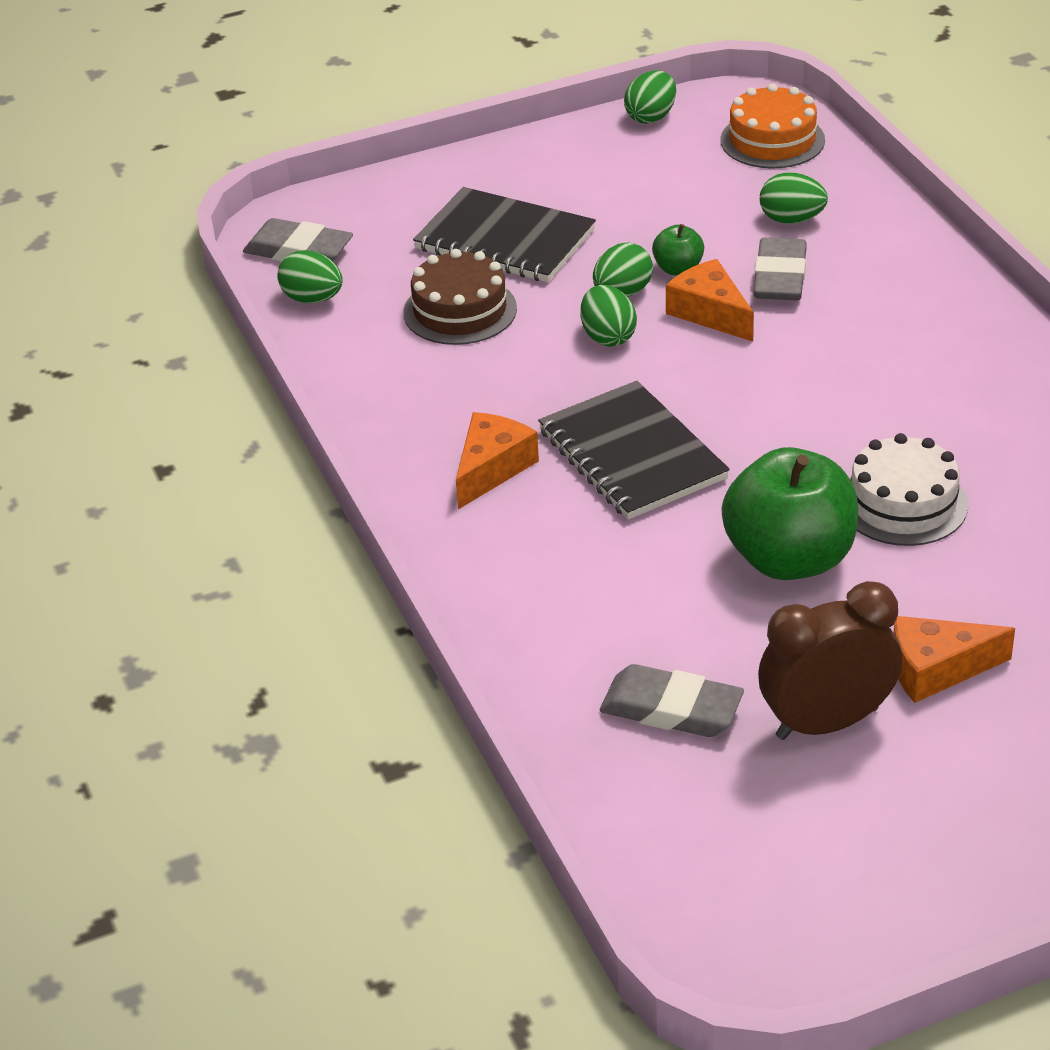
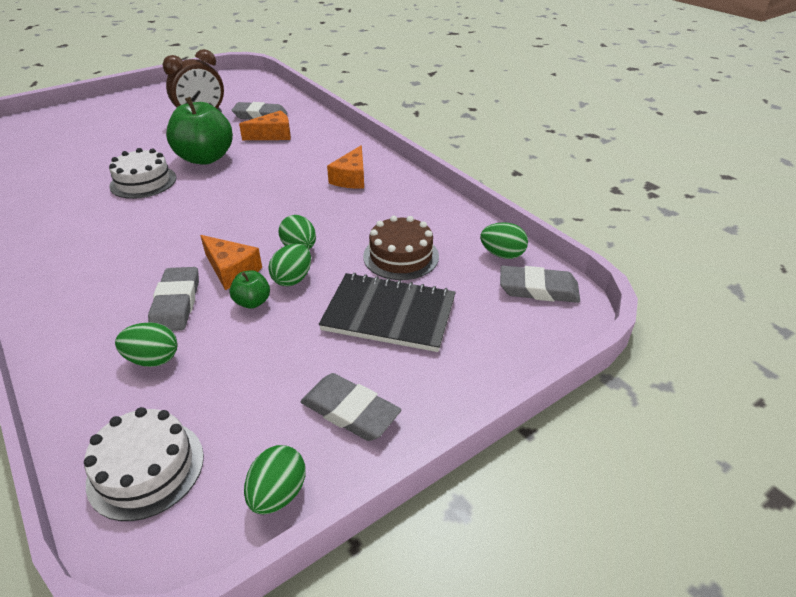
camera: 165 degrees right, 0 degrees up
(575, 161) = (350, 411): none -> grey eraser
(632, 455) = (280, 189): black notebook -> none
(772, 140) = (146, 468): orange cake -> white cake
(936, 669) = (153, 132): orange cheese -> orange cheese (273, 135)

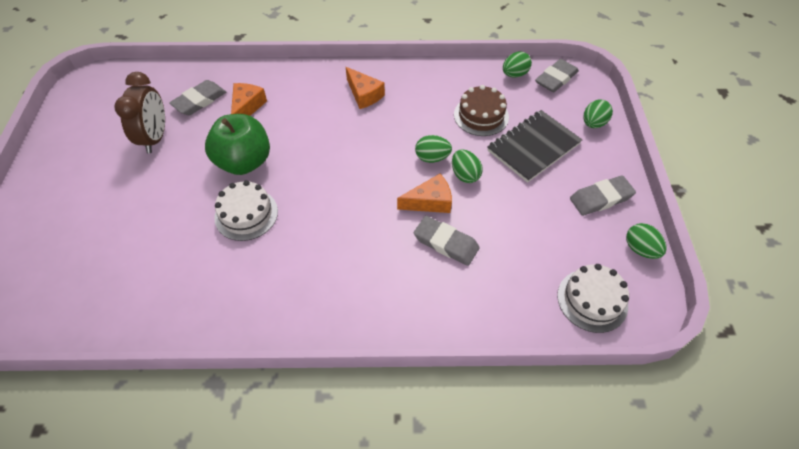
camera: 55 degrees left, 15 degrees up
(153, 359) = (498, 272): green egg -> green egg (593, 123)
(252, 302) = (475, 203): green apple -> none

